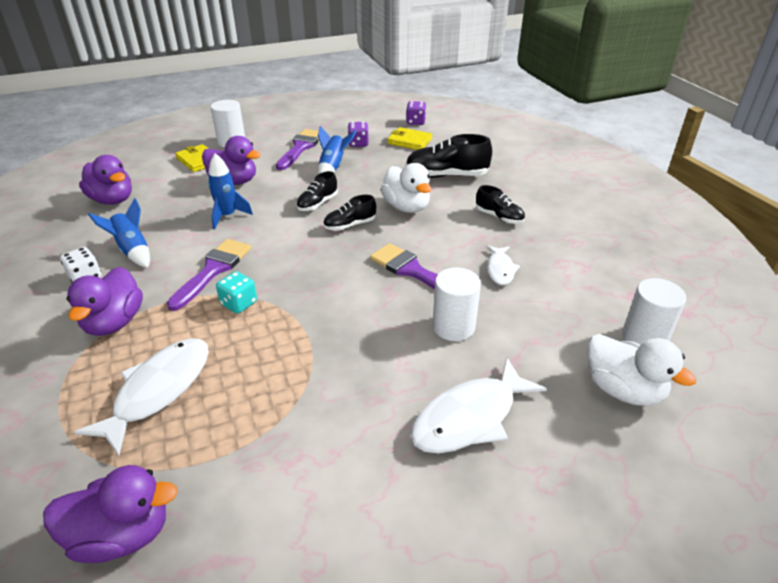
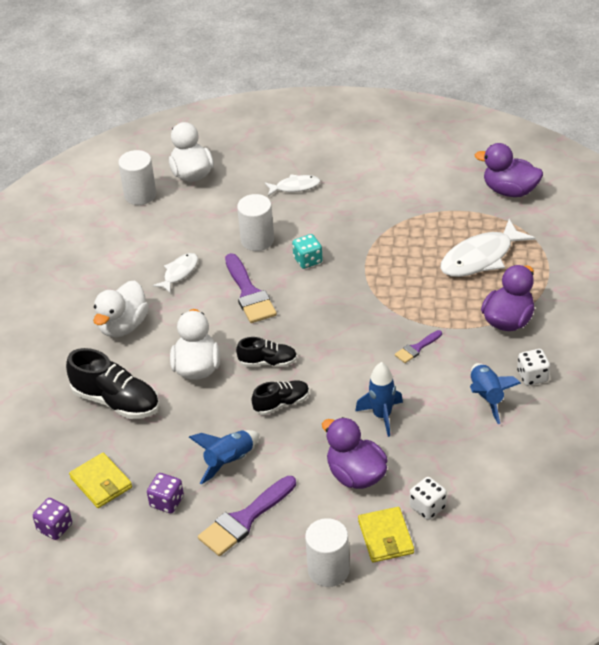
camera: 150 degrees left, 5 degrees up
(112, 200) = (503, 488): purple duck -> none
(172, 179) = (427, 507): none -> white dice
(213, 270) = (416, 348): purple brush -> purple brush, size x0.53
(239, 303) = (405, 307): turquoise dice -> turquoise dice (308, 260)
(470, 417) = (295, 187): white fish -> white fish, size x0.56
(499, 217) = (123, 326): black shoe -> white duck

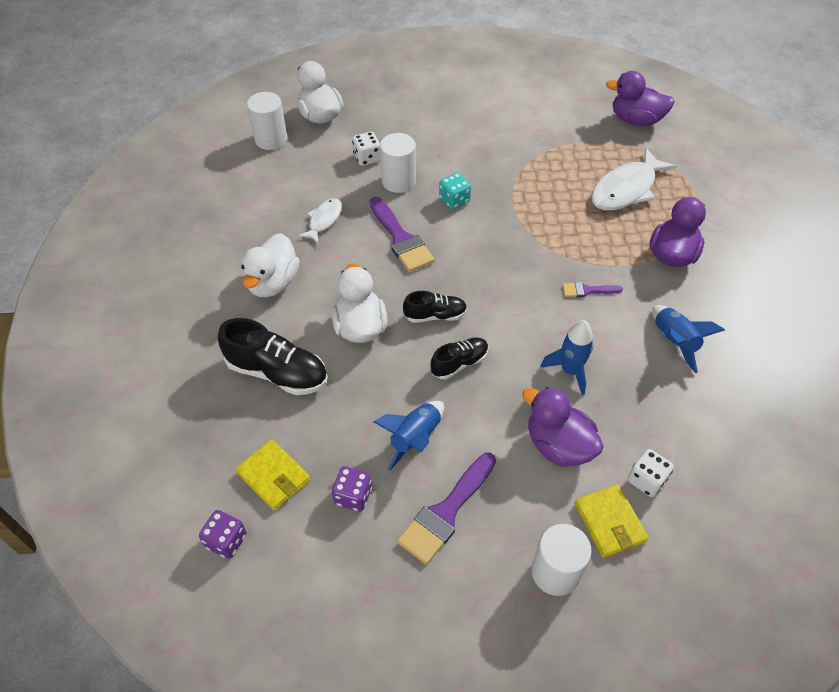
camera: 10 degrees left, 10 degrees up
(295, 187) = (426, 125): white fish -> none
(416, 348) = (587, 290): purple brush -> purple brush turned 45 degrees clockwise
(532, 376) = (714, 315): white dice -> white dice (367, 158)

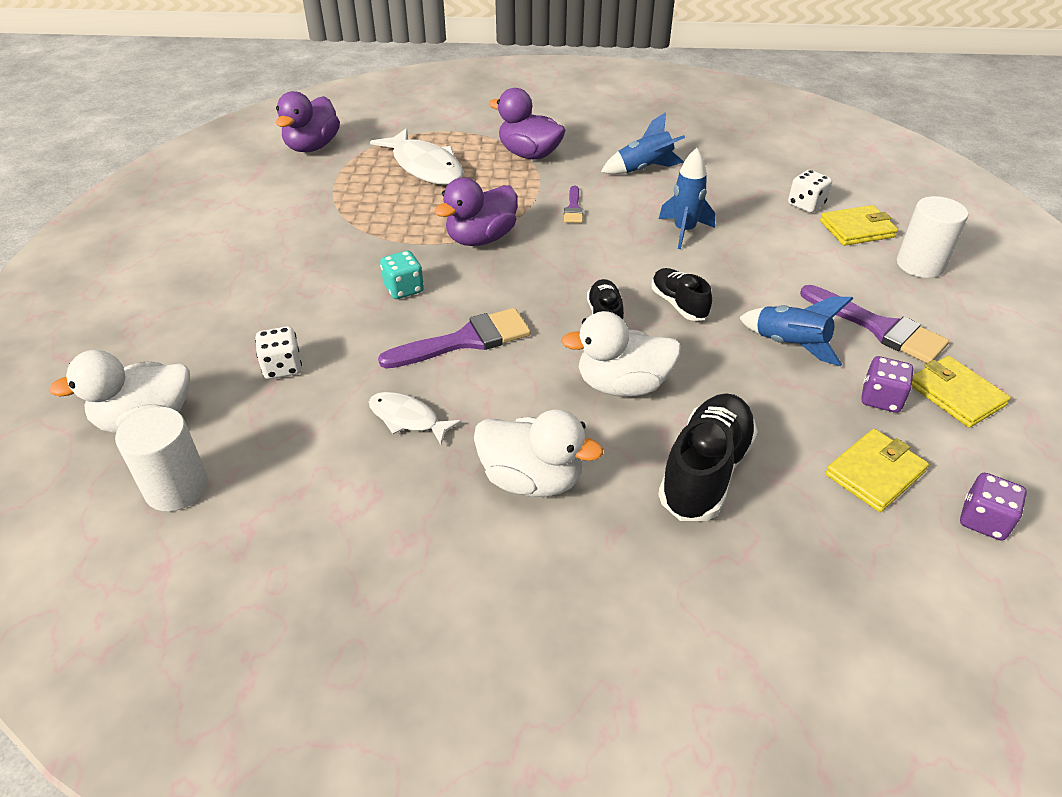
camera: 85 degrees left, 10 degrees down
(360, 556) = (955, 395): none -> yellow wallet
(398, 181) = (348, 337): white cylinder -> none
(558, 445) = (778, 248): purple duck -> purple duck (481, 238)

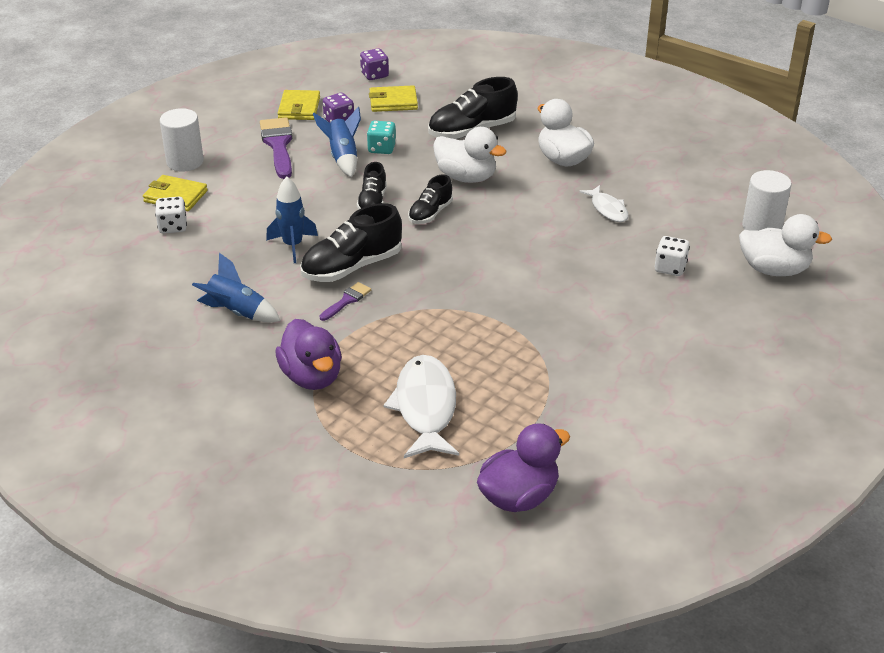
camera: 145 degrees left, 5 degrees down
(404, 289) = (548, 288): turquoise dice -> turquoise dice (381, 148)
(465, 340) = (535, 236): purple brush -> none
(481, 238) = (451, 305): purple duck -> none
(607, 235) = (352, 267): none -> black shoe

